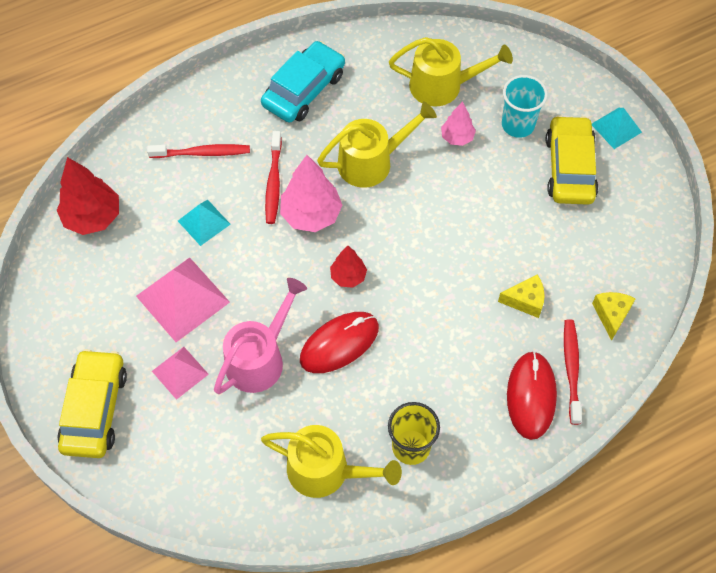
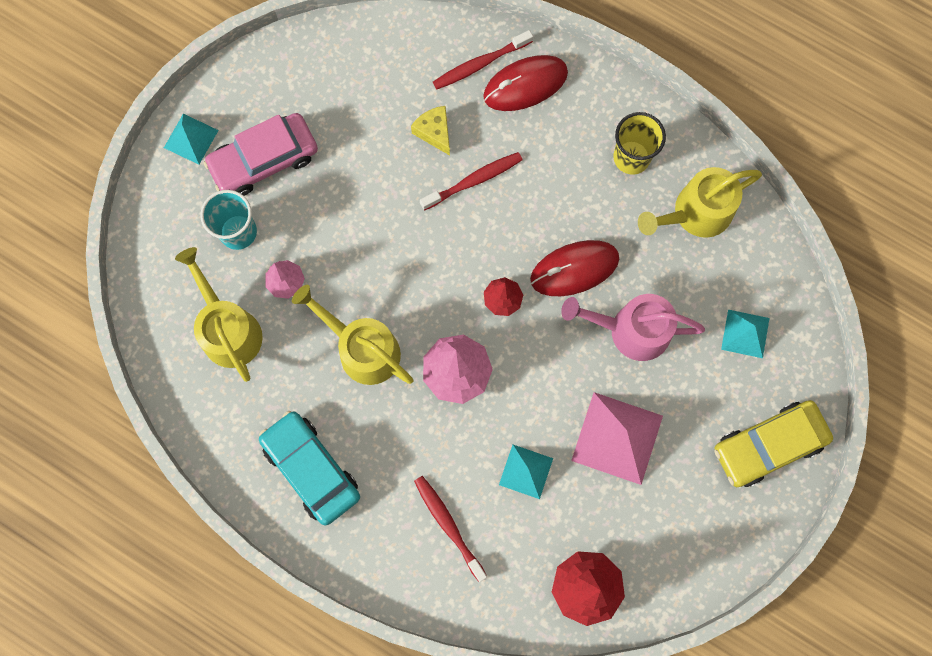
camera: 120 degrees left, 15 degrees up
(180, 372) = (688, 392): pink pyramid -> none
(196, 448) = (745, 333): none -> turquoise pyramid
(274, 182) = (441, 431): red toothbrush -> red toothbrush (473, 181)
(304, 90) = (311, 469): turquoise car -> turquoise car turned 45 degrees clockwise
(326, 471) = (695, 213): yellow watering can -> yellow watering can turned 105 degrees counterclockwise
(339, 343) = (574, 269): red mouse -> red mouse turned 45 degrees counterclockwise
(570, 168) = (264, 160): yellow car -> pink car
(611, 315) = (406, 55): yellow cheese -> none

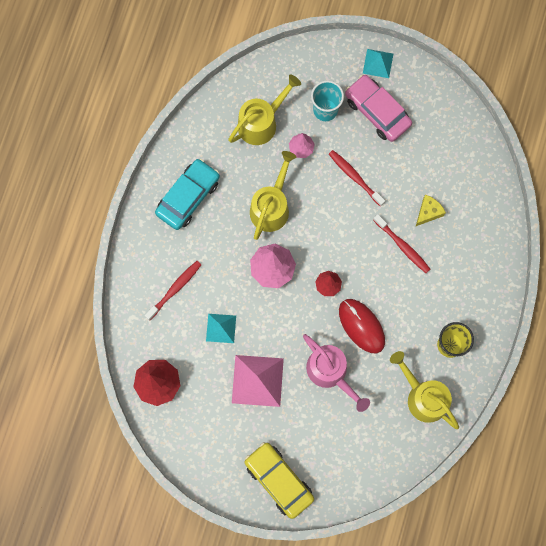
camera: 75 degrees right, 0 degrees up
(480, 64) = (485, 229): red toothbrush -> red toothbrush (355, 177)
(525, 85) = (479, 262): red mouse -> none
(631, 330) = (330, 372): pink watering can -> pink watering can turned 150 degrees clockwise
(745, 333) = (349, 448): turquoise pyramid -> none

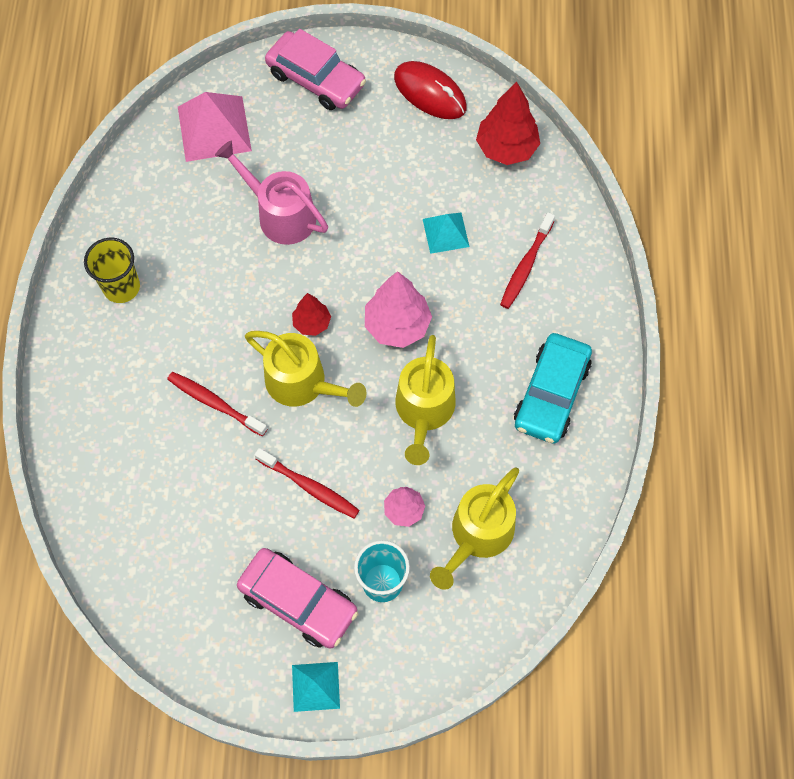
camera: 165 degrees right, 10 degrees down
(257, 380) = (376, 182): pink pyramid -> pink pyramid (214, 128)
(279, 480) = (316, 79): yellow car -> pink car
(361, 326) = (251, 281): red mouse -> red mouse (430, 93)
(423, 397) = (147, 215): yellow watering can -> yellow watering can (303, 383)
(428, 212) = (185, 462): yellow cheese -> none

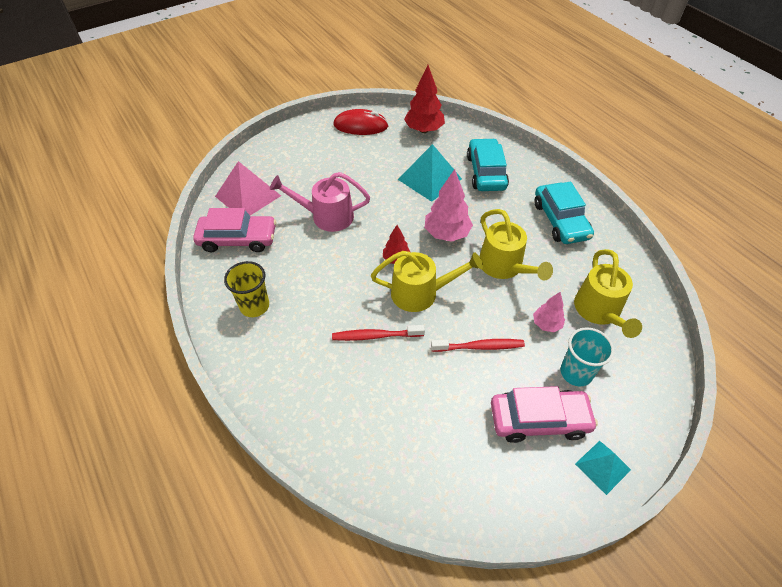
camera: 35 degrees left, 15 degrees down
(316, 79) = (290, 147): pink car -> pink car (238, 239)
(445, 232) = (429, 179): turquoise pyramid -> turquoise pyramid, size x1.71
(526, 266) = (486, 172): red toothbrush -> turquoise car

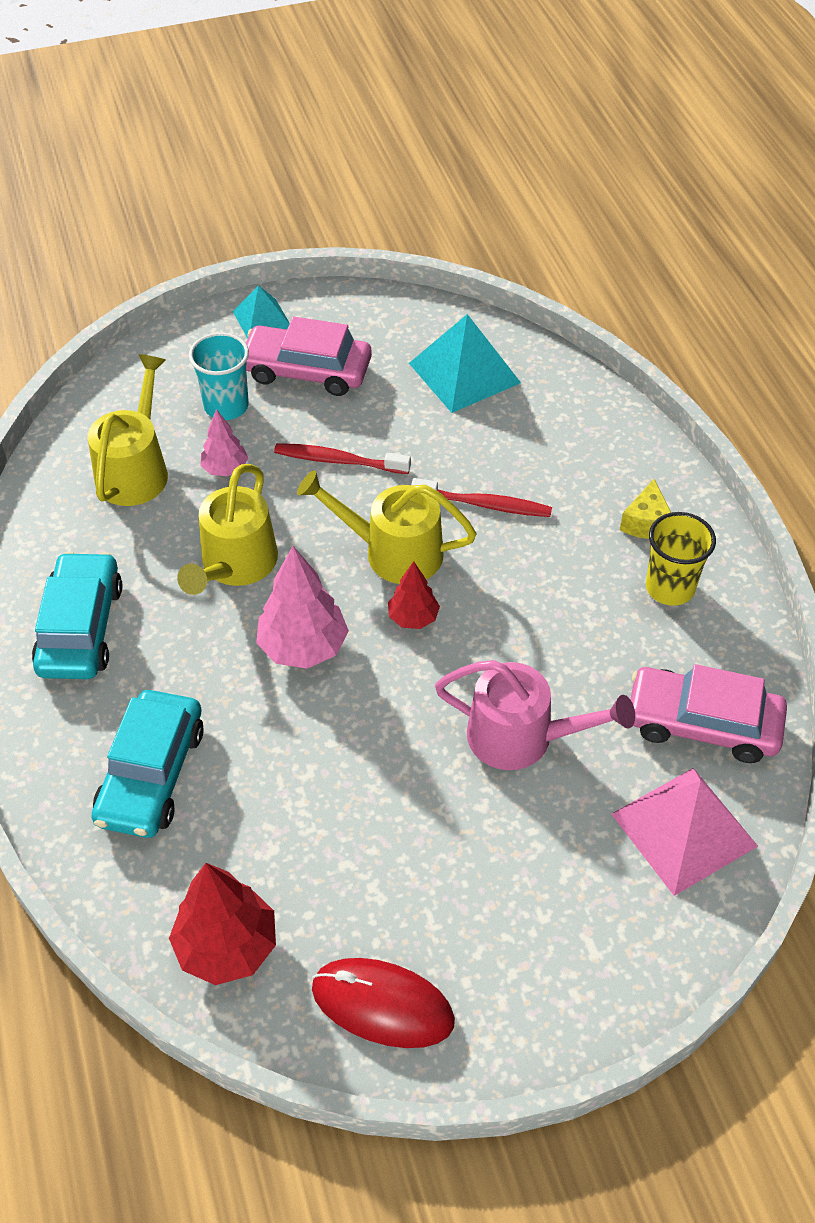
camera: 165 degrees left, 0 degrees up
(270, 346) = (646, 523): none -> yellow cheese
(429, 179) = (280, 784): turquoise pyramid -> turquoise pyramid (464, 373)
(504, 267) = (235, 565): yellow watering can -> yellow watering can turned 150 degrees counterclockwise

